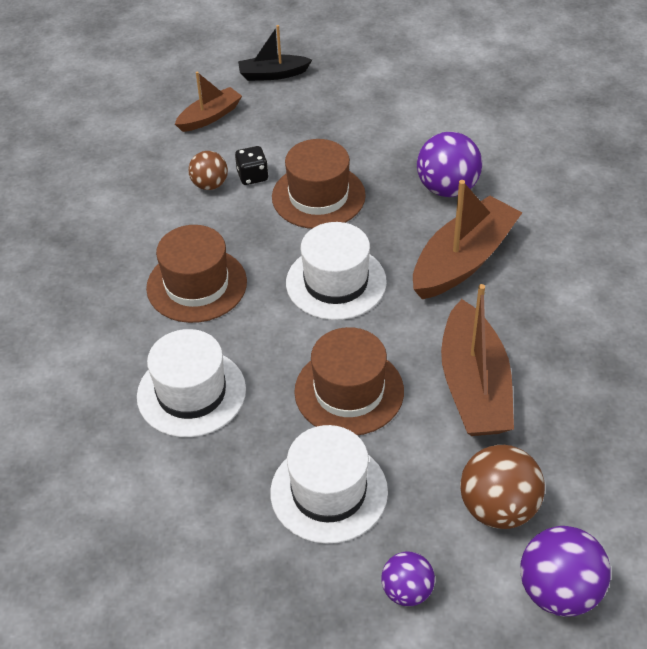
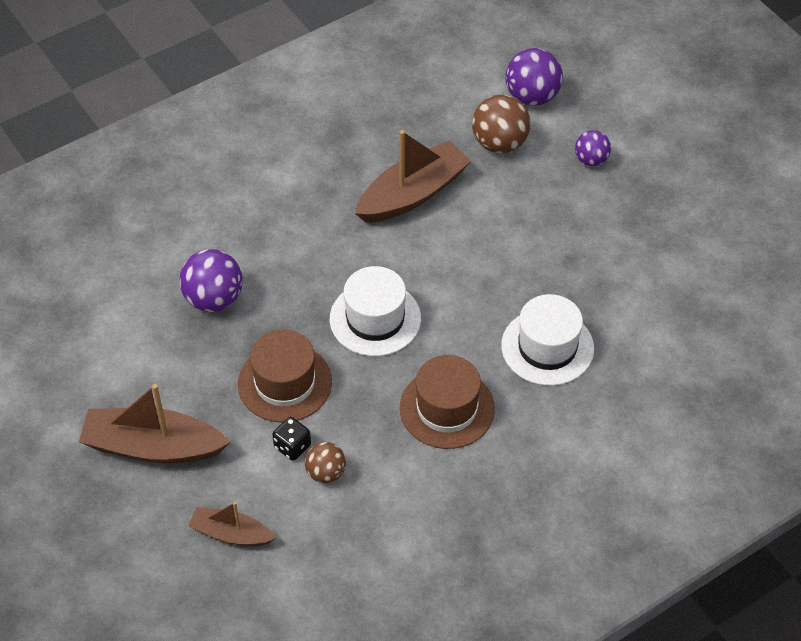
camera: 125 degrees left, 5 degrees up
(273, 74) = (129, 519): black boat -> none
(329, 492) = (558, 228): white hat -> none
(349, 391) = (472, 258): brown hat -> none
(463, 260) = (293, 252): brown boat -> brown boat (153, 447)

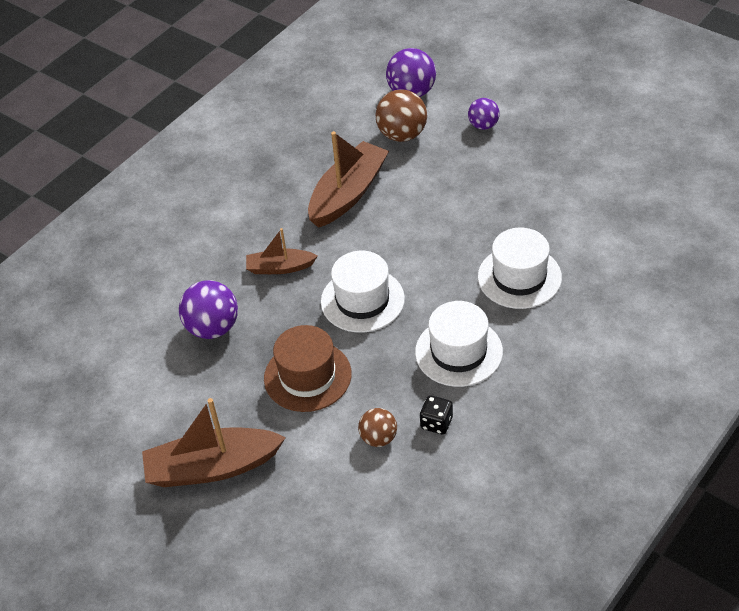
camera: 15 degrees left, 5 degrees down
(231, 534) = (317, 517): brown boat -> brown boat (280, 267)
(292, 446) = (338, 426): black dice -> black dice (436, 423)
(447, 408) = (458, 352): brown hat -> white hat

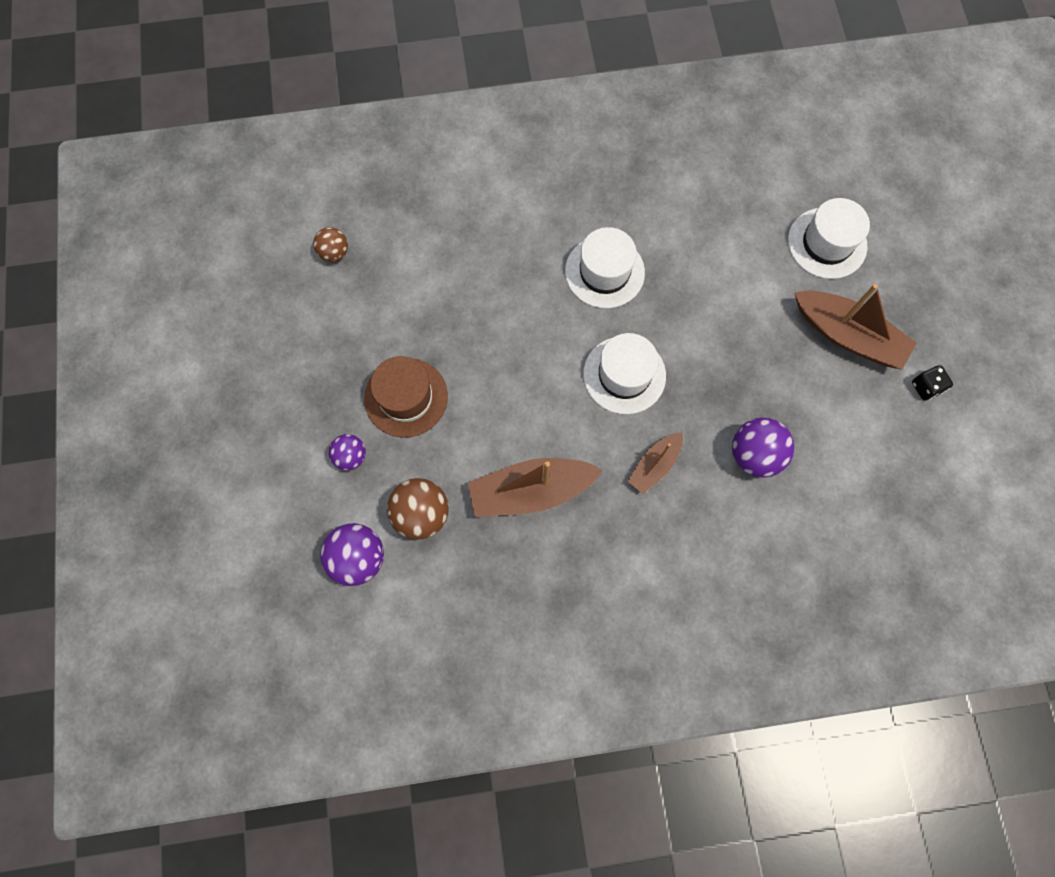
camera: 140 degrees left, 25 degrees up
(280, 267) = (654, 465): brown boat -> brown boat turned 90 degrees clockwise
(307, 376) = (723, 347): brown hat -> brown hat (406, 397)
(378, 438) = (720, 259): brown ball -> brown ball (334, 252)
(436, 423) = (673, 236): black dice -> black dice (925, 387)
(519, 277) = (499, 290): white hat -> white hat (827, 243)

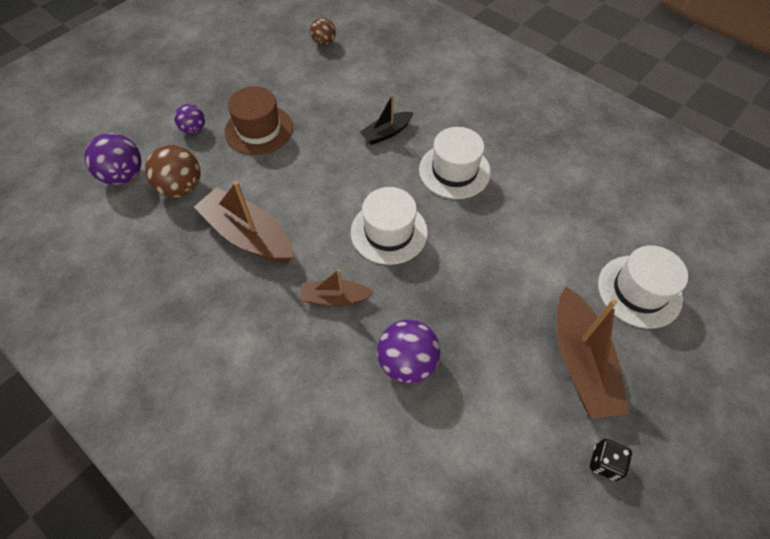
camera: 50 degrees right, 15 degrees down
(512, 291) = (386, 133): none -> black boat

